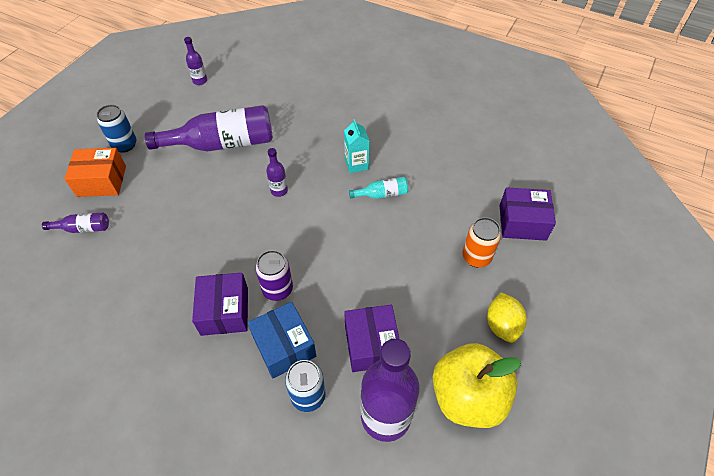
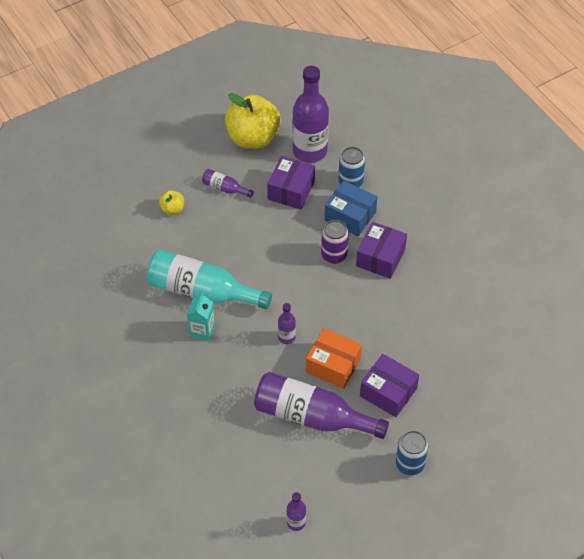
camera: 150 degrees left, 0 degrees up
(83, 228) = (472, 382): purple bottle -> purple bottle (225, 188)
(101, 181) = (444, 427): orange box -> orange box (333, 365)
(284, 346) = (350, 216): blue box -> blue box turned 60 degrees counterclockwise
(382, 194) = (202, 291): turquoise bottle -> turquoise bottle, size x2.22
(476, 257) = (172, 209): orange can -> yellow apple
(502, 325) = (196, 162): yellow lemon -> none
(522, 222) = (114, 216): purple box -> purple box (388, 392)

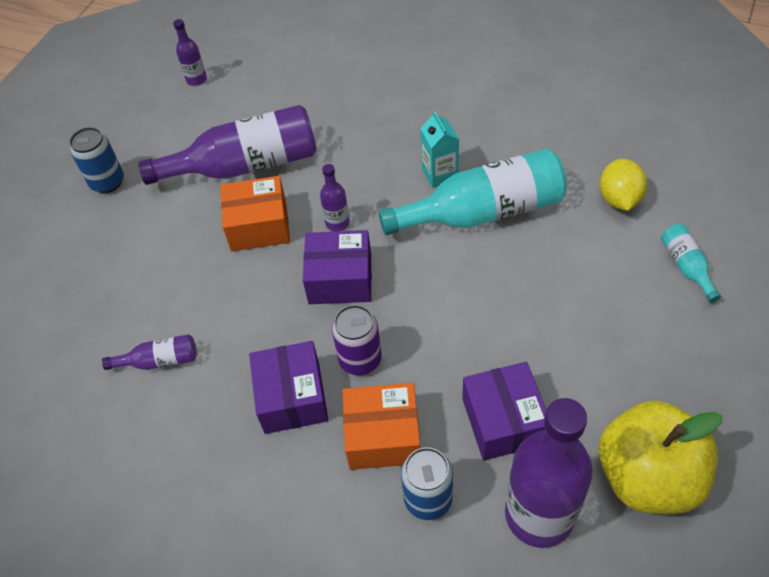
camera: 150 degrees right, 0 degrees up
(125, 252) = (619, 199): none -> yellow lemon
(136, 201) = (686, 266): none -> turquoise bottle
(172, 209) = (629, 285): yellow apple -> none
(225, 188) = (597, 360): purple bottle -> purple bottle (159, 361)
(350, 216) = (383, 436): blue box -> orange box
(388, 392) = (173, 235): purple box -> purple box (340, 279)

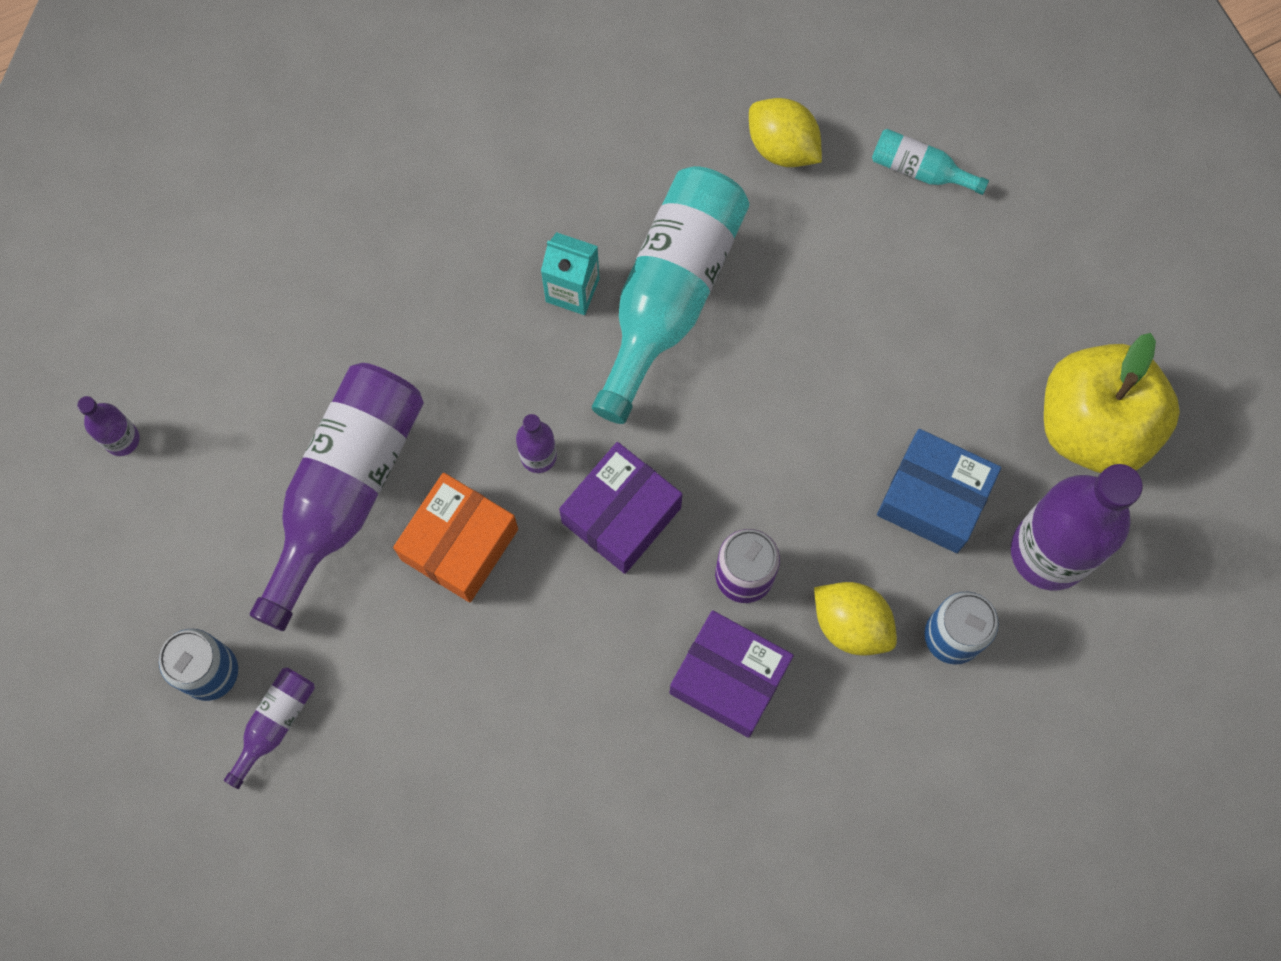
camera: 55 degrees left, 20 degrees up
(159, 361) = (557, 785): purple bottle -> purple bottle (275, 723)
(383, 436) = (851, 624): orange box -> yellow lemon
(503, 421) = (933, 498): purple box -> blue box

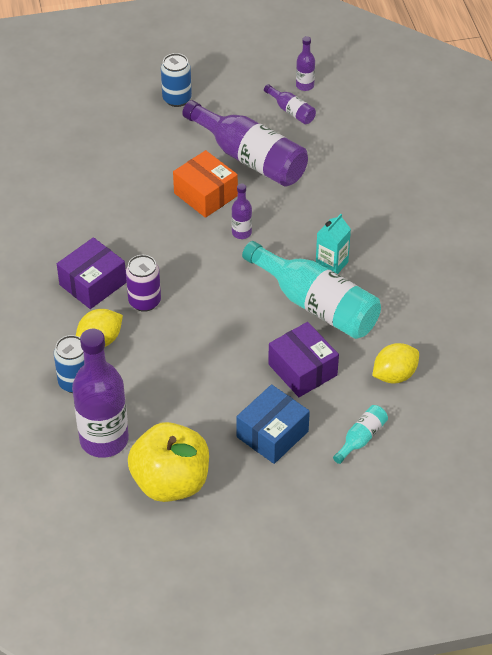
camera: 105 degrees right, 25 degrees down
(275, 723) = (143, 116): purple bottle -> purple bottle (291, 111)
(621, 515) = (197, 259): purple box -> purple box (302, 370)
(933, 498) = (155, 393): blue box -> blue box (272, 434)

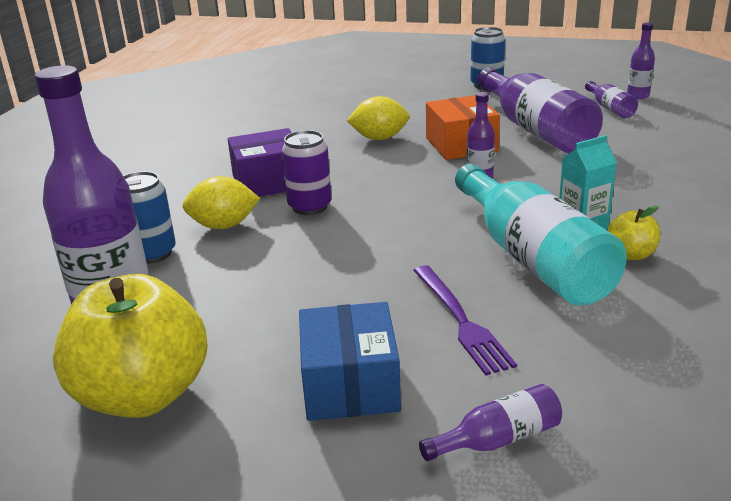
camera: 30 degrees right, 20 degrees down
(272, 434) = (350, 384): blue box -> blue box turned 75 degrees counterclockwise
(302, 370) = (460, 320): purple box -> purple fork
(361, 438) = (498, 439): turquoise bottle -> purple bottle
(370, 282) = (631, 254): none -> yellow apple
(394, 375) = (613, 368): yellow lemon -> yellow lemon (379, 138)

